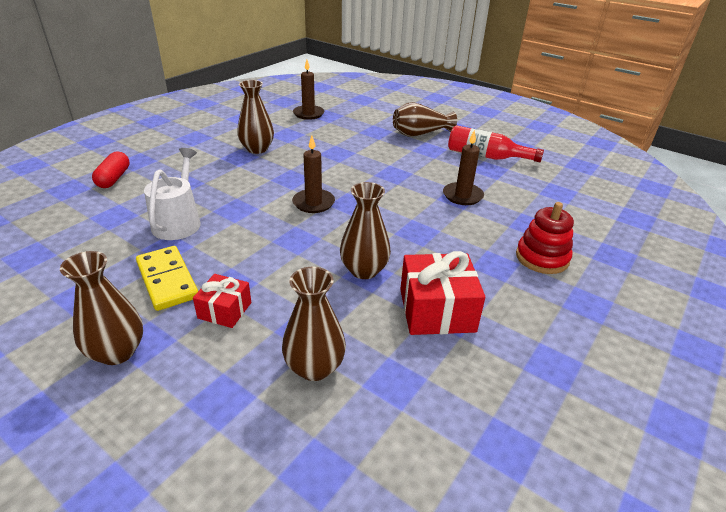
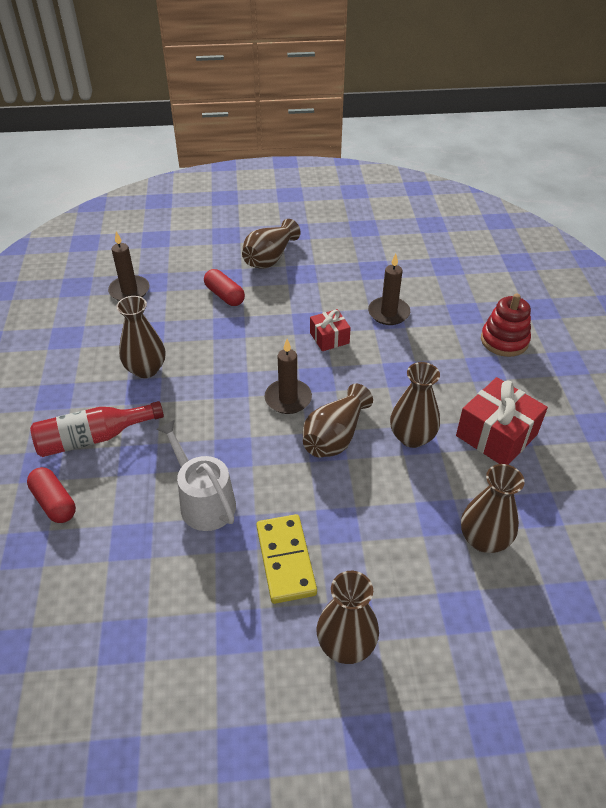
camera: 40 degrees left, 10 degrees up
(167, 280) = (286, 560): yellow domino -> yellow domino turned 60 degrees clockwise
(225, 310) = (368, 548): red gift -> red gift (329, 338)
(310, 238) = (335, 436): none -> brown vase
(360, 138) = (224, 295): none -> red capsule
(486, 156) = (355, 255): red bottle -> red bottle (94, 438)

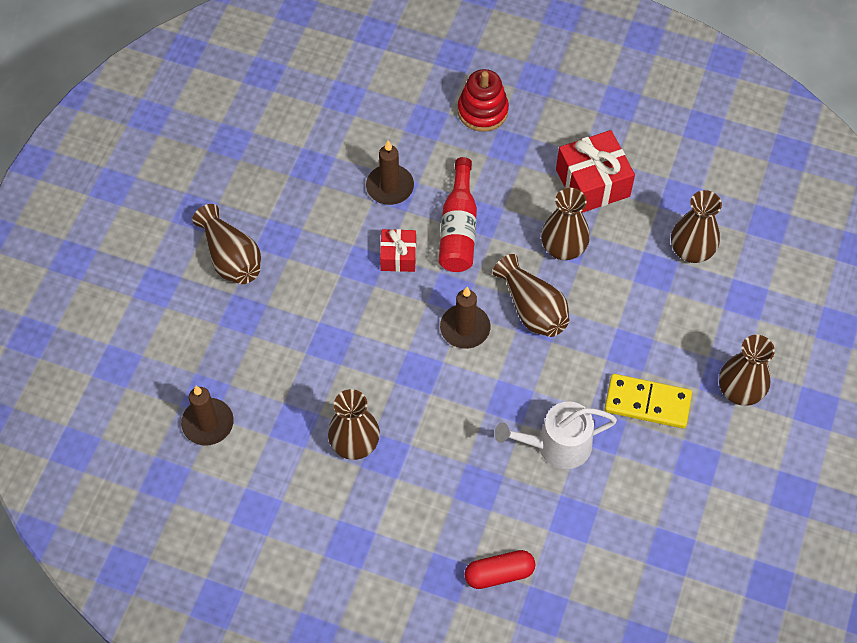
camera: 65 degrees left, 15 degrees up
(94, 438) = (431, 519): red bottle -> red bottle (458, 228)
(224, 295) = (273, 328): red capsule -> none

